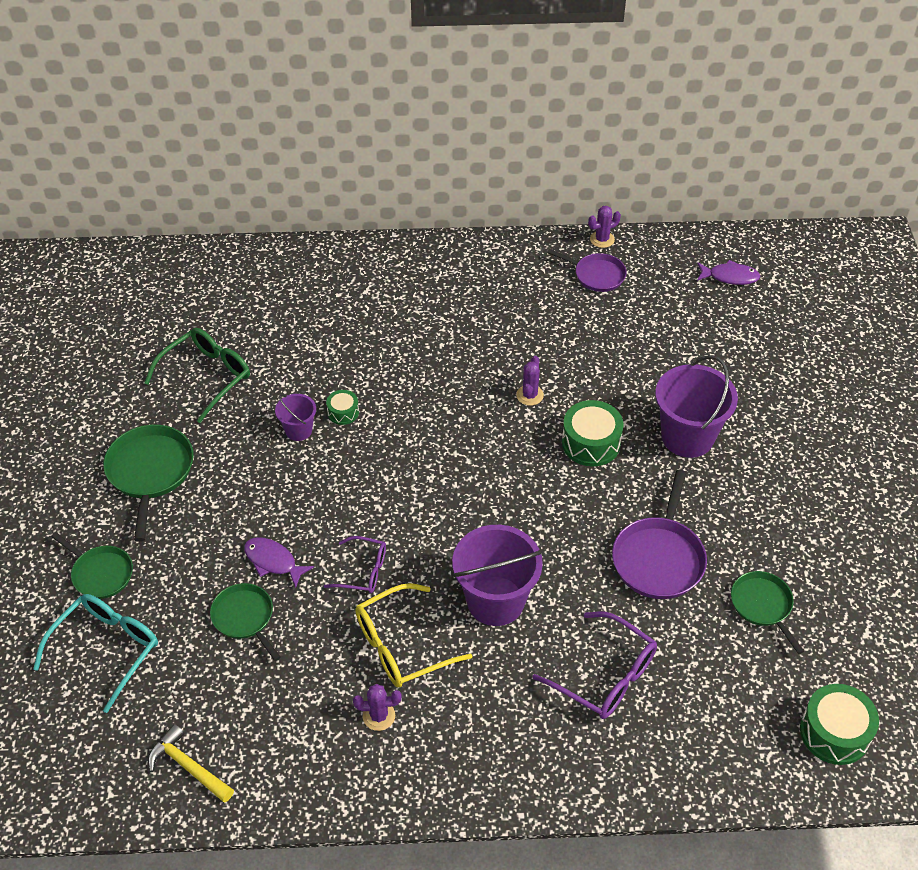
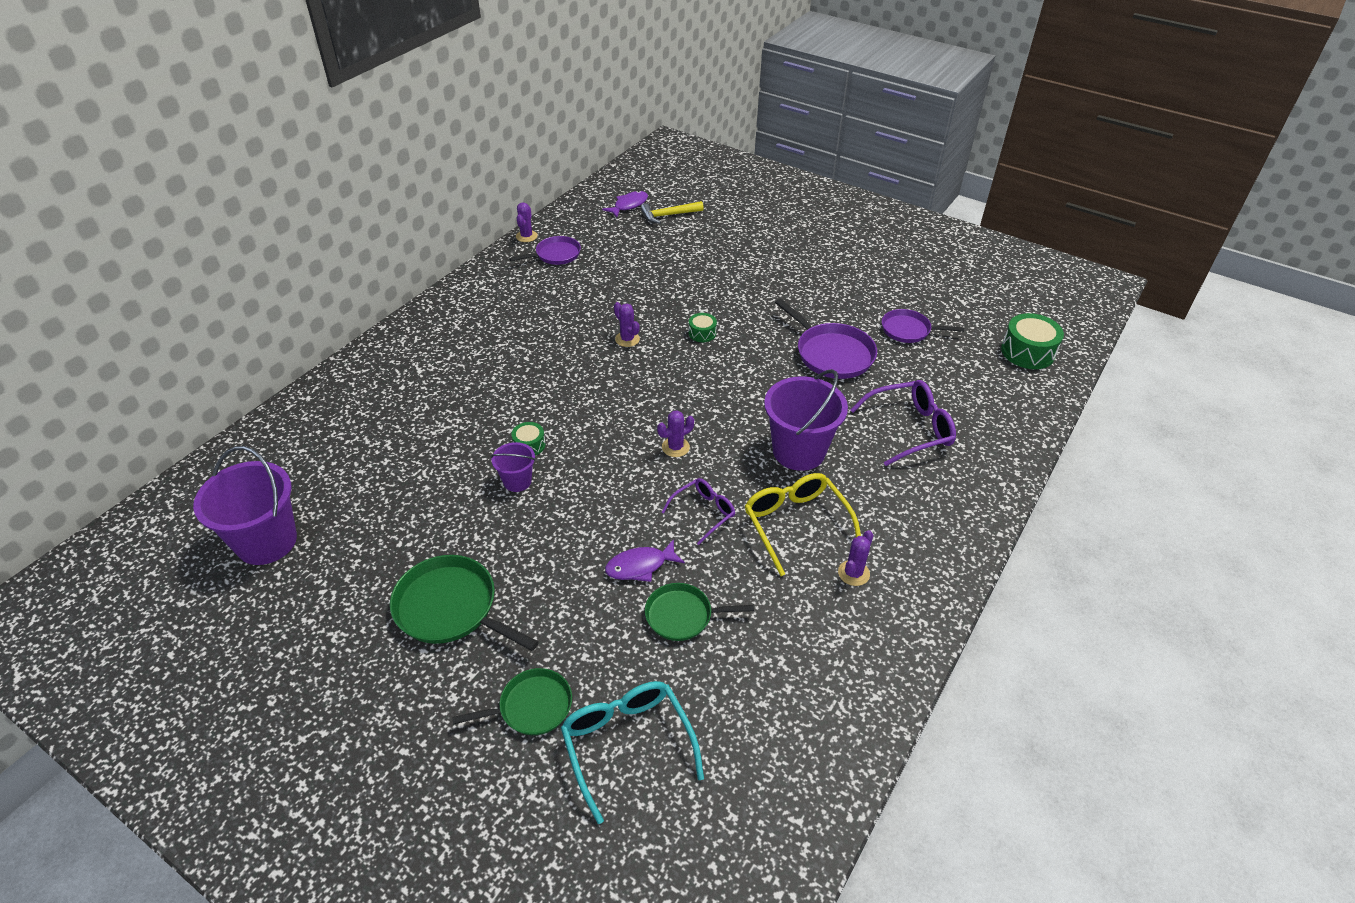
camera: 55 degrees left, 5 degrees down
(188, 766) = (811, 737): yellow hammer -> yellow hammer (668, 215)
(206, 377) = (386, 513): green glasses -> none
(402, 645) = (796, 525): yellow glasses -> yellow glasses turned 150 degrees clockwise
(423, 509) = (675, 447): none -> purple cactus
(591, 443) = (702, 333): green drum -> green drum, size x0.54
(687, 437) = (742, 290): purple bucket -> purple bucket (266, 541)
(762, 605) = (908, 330): green pan -> purple pan

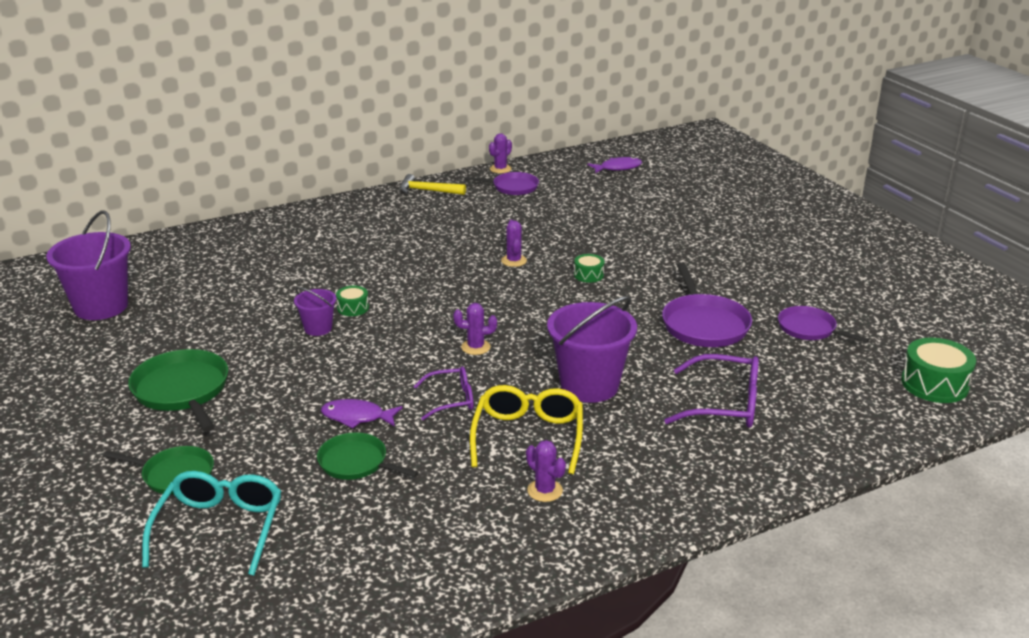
camera: 30 degrees right, 15 degrees down
(668, 215) = (648, 183): yellow hammer -> yellow hammer (427, 191)
(853, 573) = (545, 491): purple cactus -> purple cactus turned 75 degrees clockwise

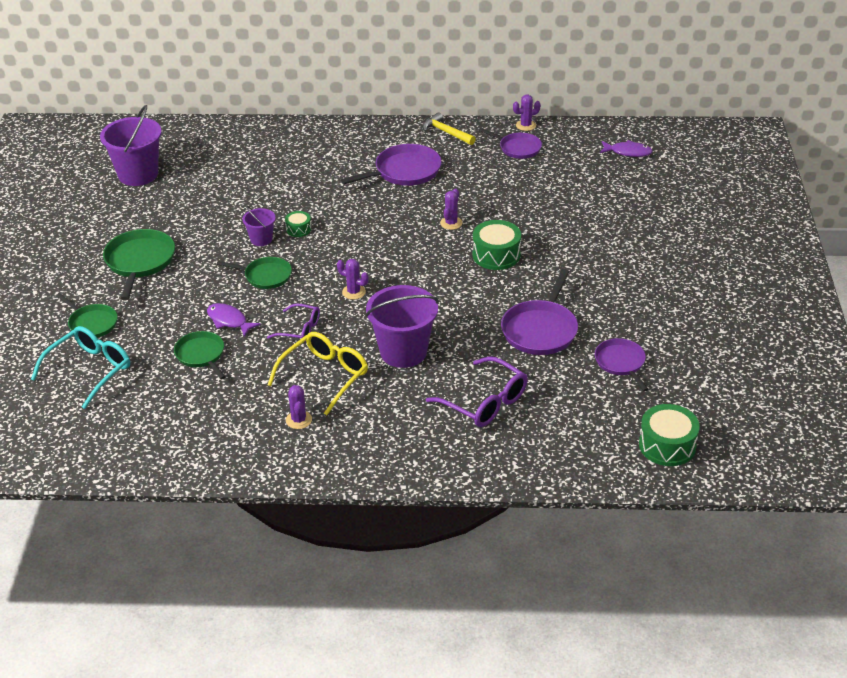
camera: 30 degrees right, 10 degrees up
(358, 361) = (265, 276): none -> green pan
(418, 231) = (404, 171): none -> purple pan
(588, 275) = (496, 255): green drum -> green drum, size x1.84

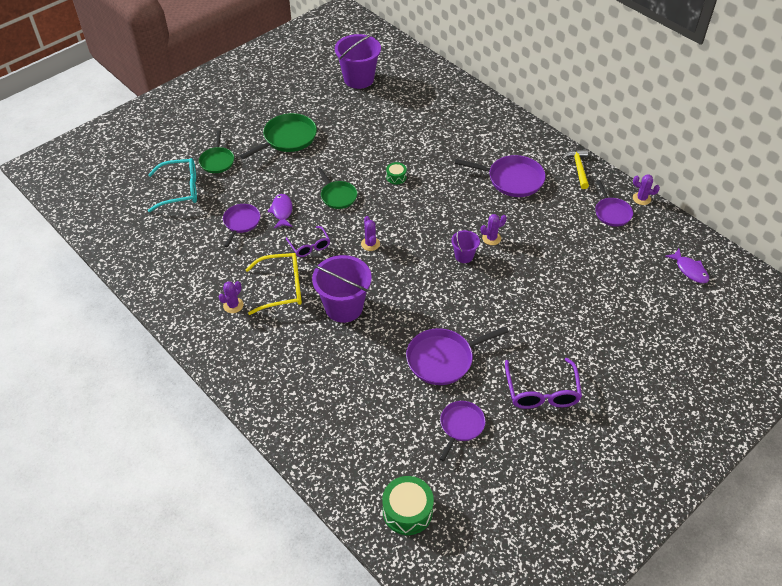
camera: 45 degrees right, 10 degrees up
(201, 355) = (241, 222): green pan -> purple pan
(261, 239) = (367, 169): purple bucket -> purple bucket (464, 256)
(484, 402) = (342, 380): purple glasses -> purple glasses (541, 391)
(496, 255) = (489, 283): green drum -> none

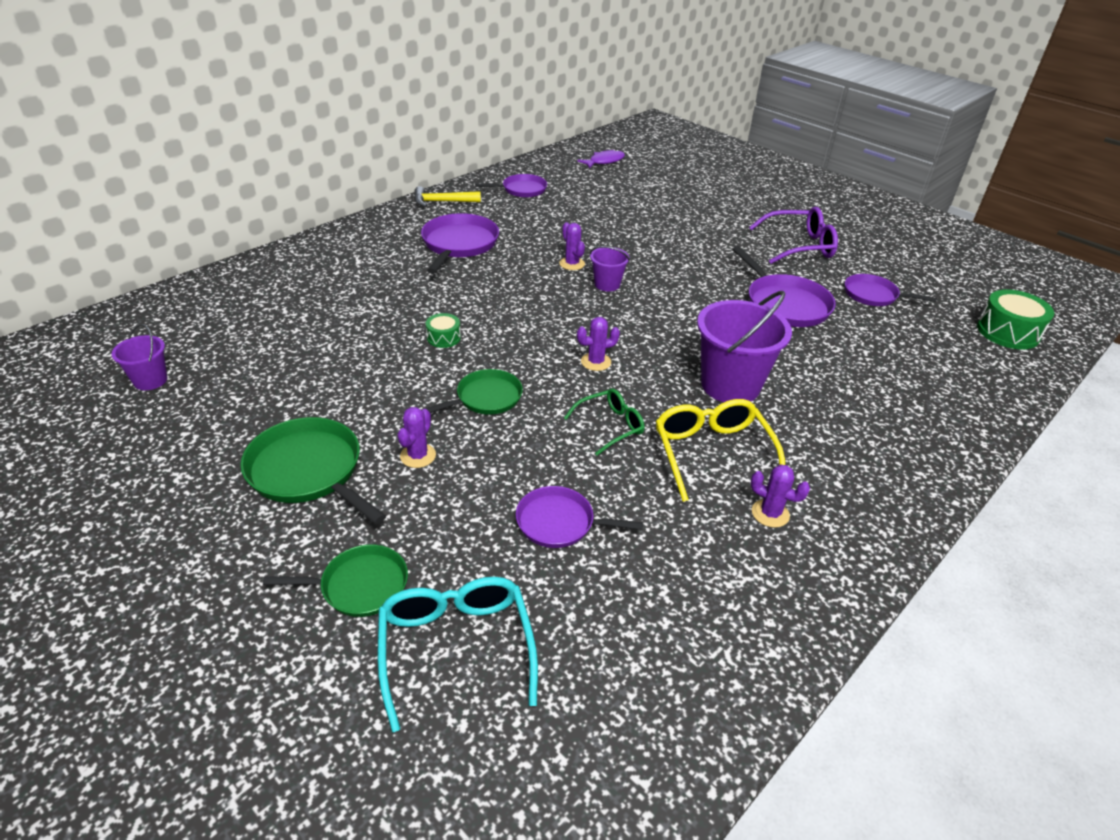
camera: 95 degrees left, 10 degrees down
(282, 211) = (526, 466): purple fish -> none
(309, 246) = (609, 426): purple glasses -> green glasses
(359, 79) = (150, 380): purple bucket -> purple bucket, size x0.51
(641, 198) = (498, 173): purple cactus -> purple cactus (418, 456)

